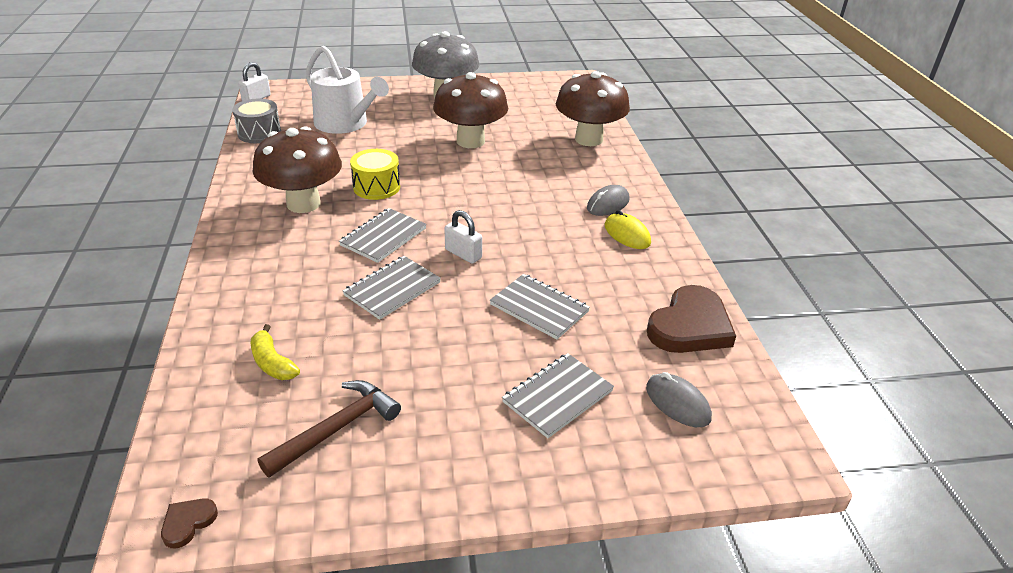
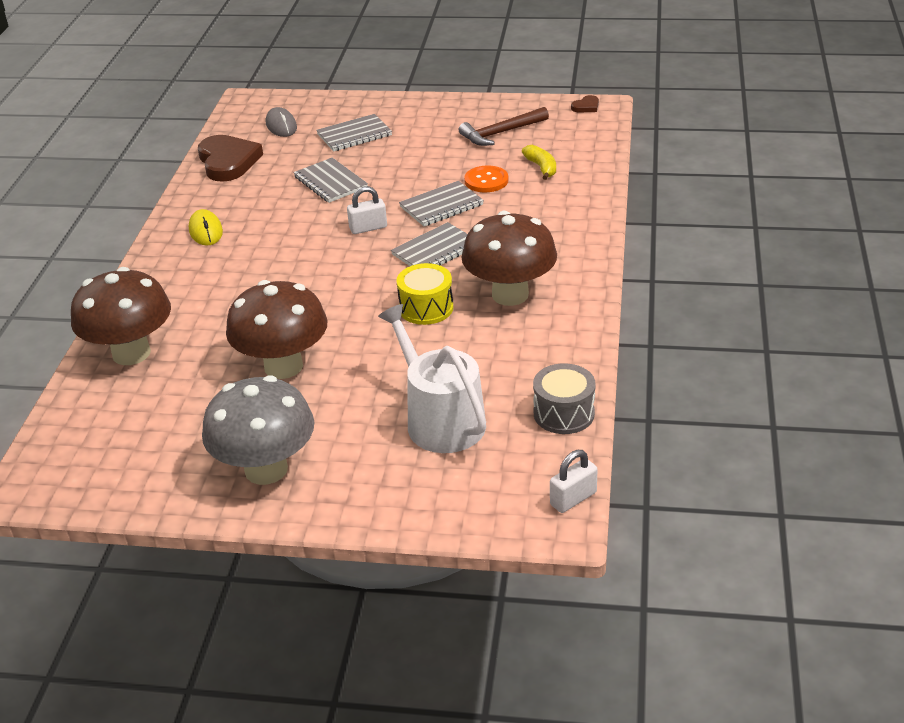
camera: 160 degrees left, 0 degrees up
(345, 332) = (486, 181): none -> orange button
(463, 254) = (368, 228): white padlock -> white padlock turned 75 degrees counterclockwise
(608, 204) = (193, 263): grey mouse -> none
(690, 326) = (228, 161): brown heart -> brown heart turned 105 degrees clockwise

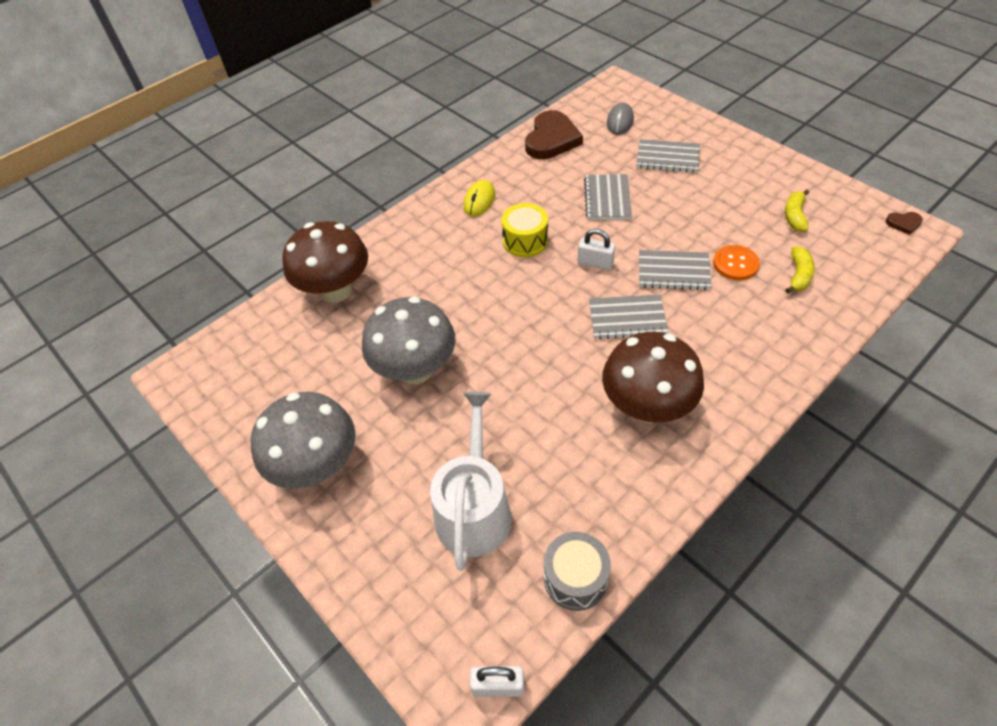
camera: 40 degrees right, 15 degrees up
(283, 366) = (415, 369): brown mushroom -> grey mushroom
(426, 308) = (566, 377): yellow drum -> yellow drum (525, 241)
(501, 133) = (794, 216): brown hammer -> yellow banana

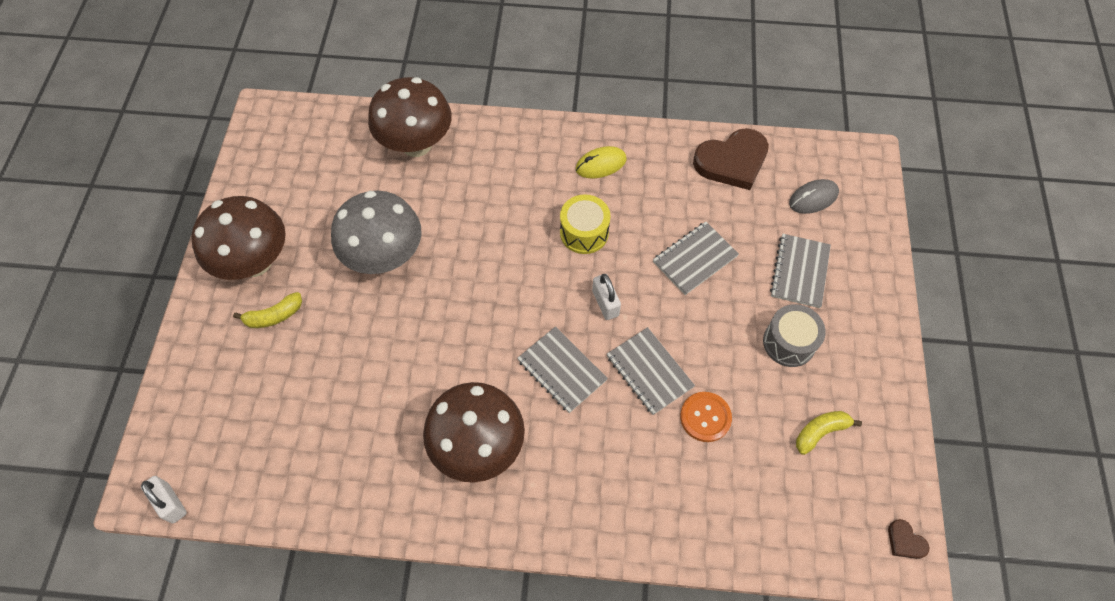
camera: 45 degrees right, 10 degrees up
(317, 466) = (255, 262): grey mushroom -> brown mushroom
(474, 508) = (293, 388): white watering can -> none
(575, 578) = (284, 497): grey drum -> grey drum (789, 342)
(667, 158) = (799, 272): grey notebook -> grey notebook turned 45 degrees clockwise
(798, 275) = (738, 480): yellow banana -> yellow banana (274, 316)

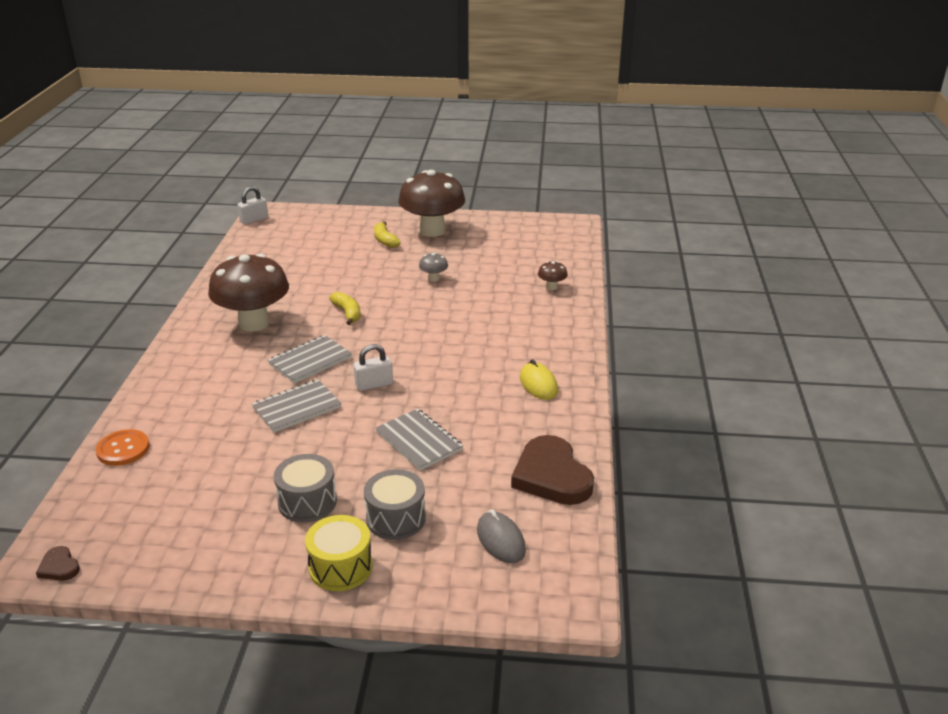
camera: 90 degrees right, 30 degrees down
(385, 257) = (433, 278): grey mushroom -> grey mushroom, size x0.40
(416, 144) = (552, 287): brown mushroom -> brown mushroom, size x0.40
(584, 232) = (454, 373): yellow drum -> yellow drum (340, 567)
(705, 417) = (240, 439): orange button -> orange button (123, 449)
(799, 272) = (396, 518): grey notebook -> grey drum
(820, 432) = (199, 516): yellow banana -> yellow banana (347, 313)
(905, 541) = (59, 567): brown heart -> brown heart turned 90 degrees counterclockwise

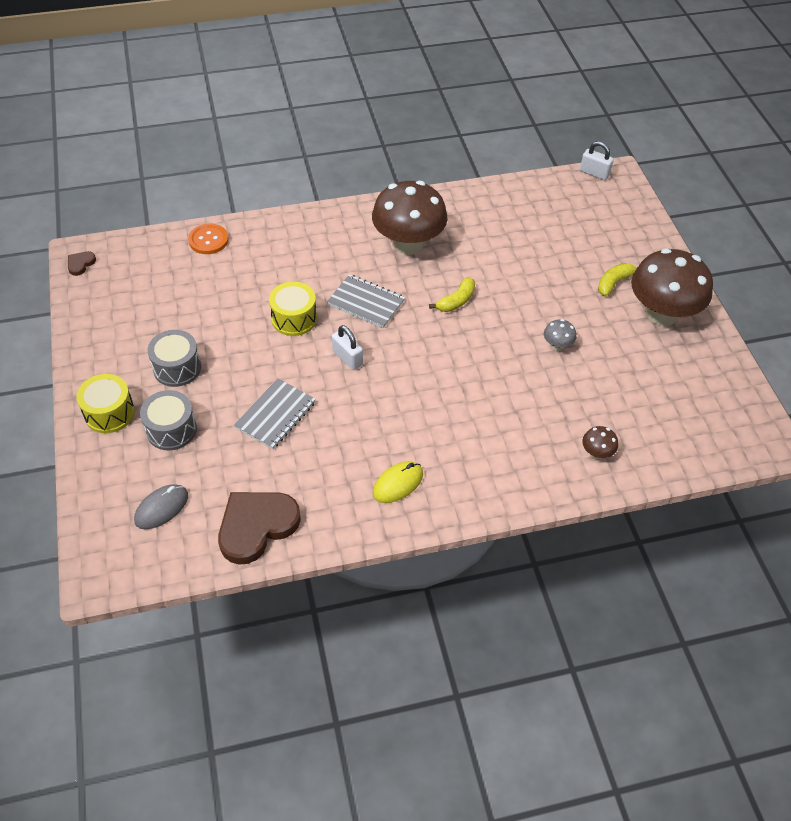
camera: 70 degrees right, 20 degrees up
(297, 408) = (294, 318): grey notebook -> yellow drum

